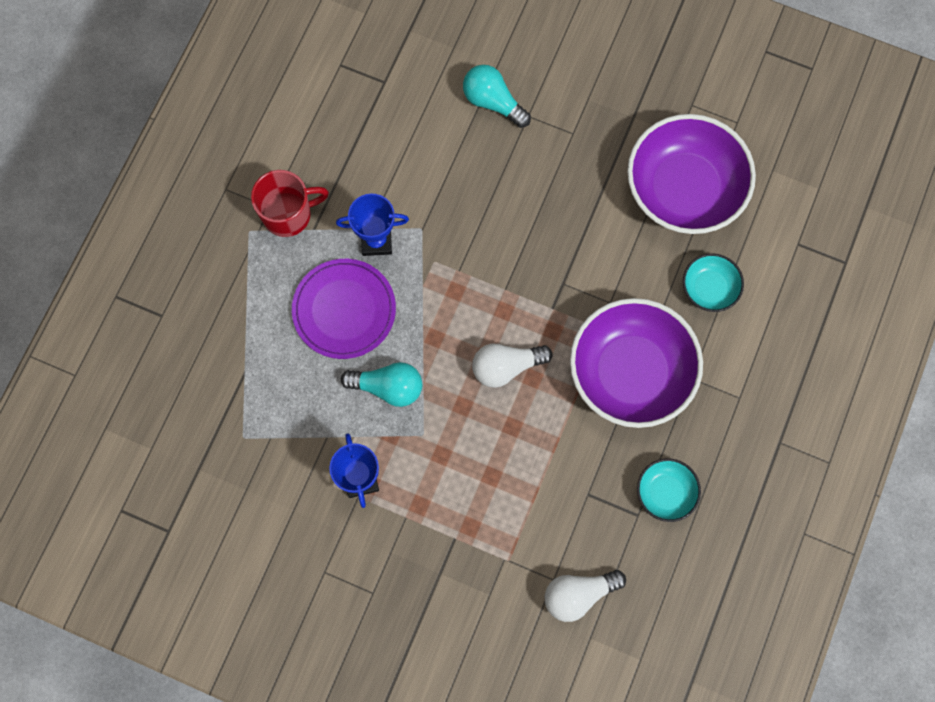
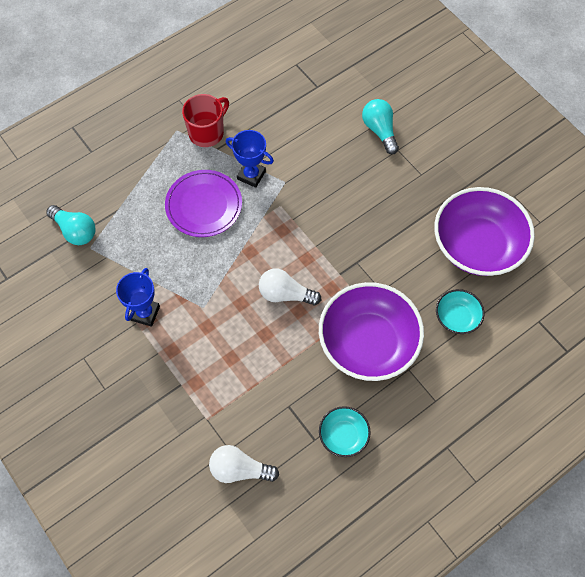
camera: 30 degrees right, 10 degrees down
(288, 214) = (207, 132): red mug -> red mug turned 60 degrees counterclockwise
(388, 387) = (200, 266): turquoise light bulb -> turquoise light bulb (75, 231)

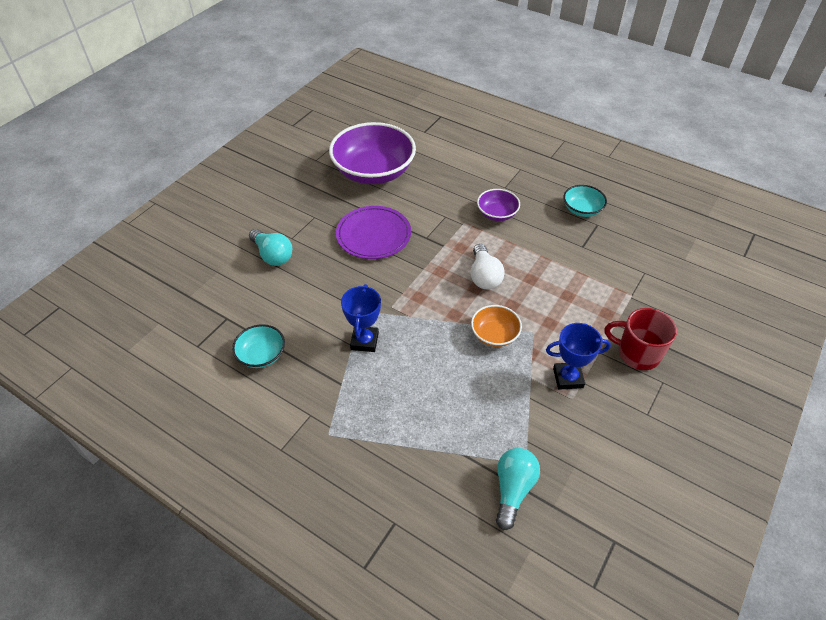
camera: 110 degrees left, 15 degrees down
(204, 205) = (419, 371): purple plate -> purple plate (373, 235)
(207, 132) = (321, 401): red mug -> red mug (637, 354)
(214, 275) = (494, 334): none -> orange bowl
(240, 469) = (654, 261): white light bulb -> none
(368, 342) = (497, 213): purple bowl -> purple bowl, size x0.48
(380, 131) = (272, 255): turquoise light bulb -> turquoise light bulb turned 90 degrees counterclockwise
(457, 317) = (445, 171): turquoise bowl -> turquoise bowl (261, 355)

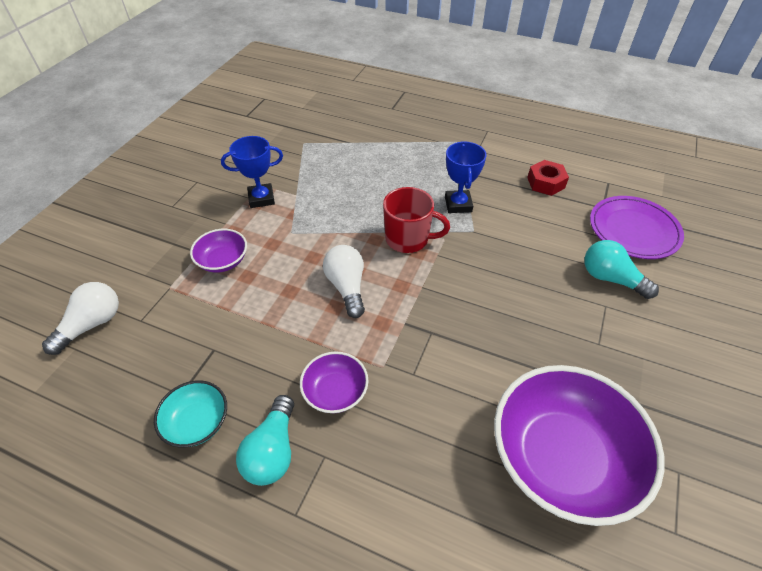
camera: 170 degrees right, 0 degrees up
(261, 355) = (545, 183): turquoise bowl -> red nut
(373, 235) = (503, 325): purple plate -> purple plate (633, 230)
(494, 334) = (331, 226): orange bowl -> none
(513, 490) = (313, 129): turquoise light bulb -> turquoise light bulb (273, 450)
(592, 312) = (223, 261): none -> purple bowl
(637, 354) = (187, 226): red mug -> red mug (408, 239)
(681, 274) = (92, 324): none -> white light bulb

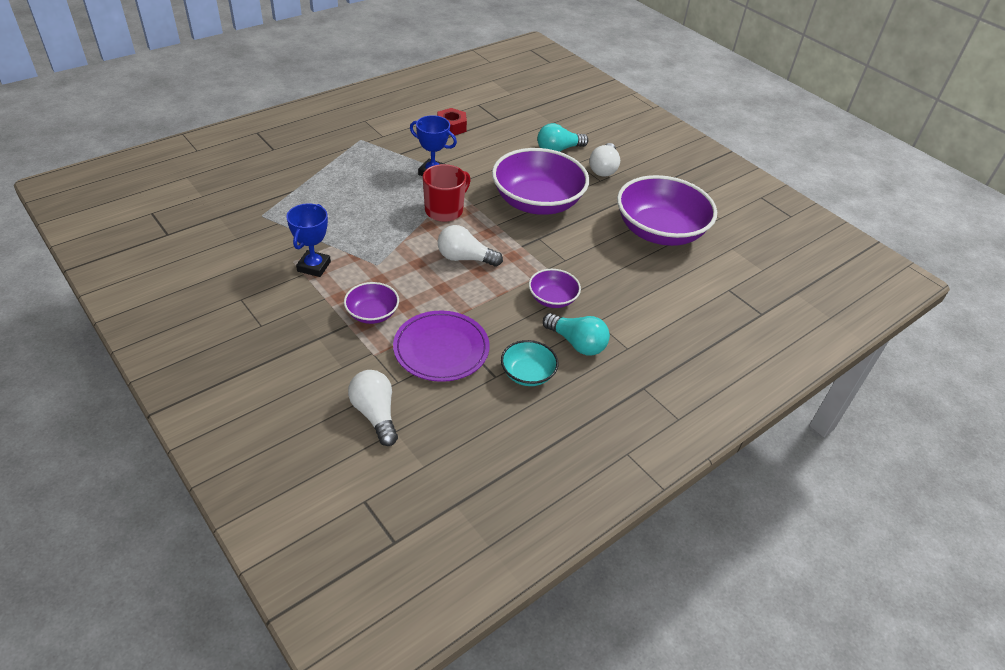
camera: 65 degrees left, 5 degrees down
(493, 303) = (537, 202): none -> purple bowl
(626, 337) = (603, 168): none -> white light bulb
(633, 230) = (528, 120): purple plate -> purple plate (441, 349)

